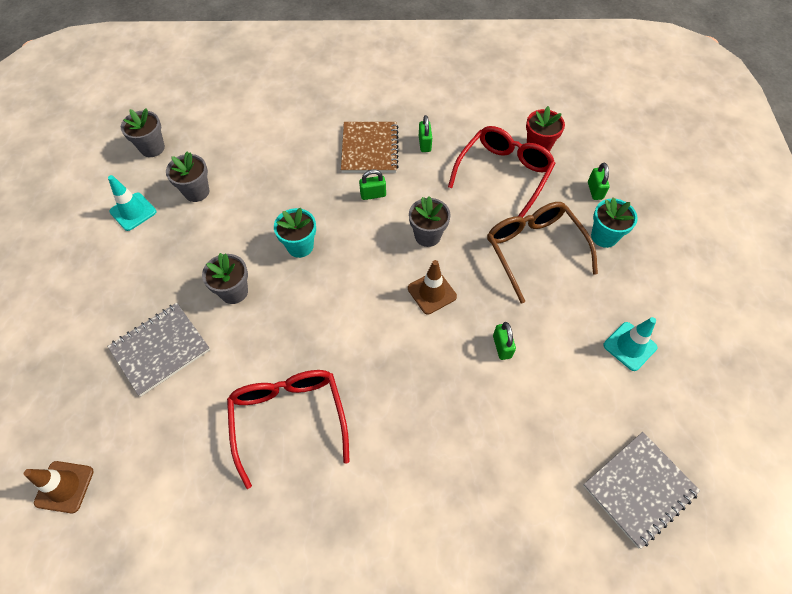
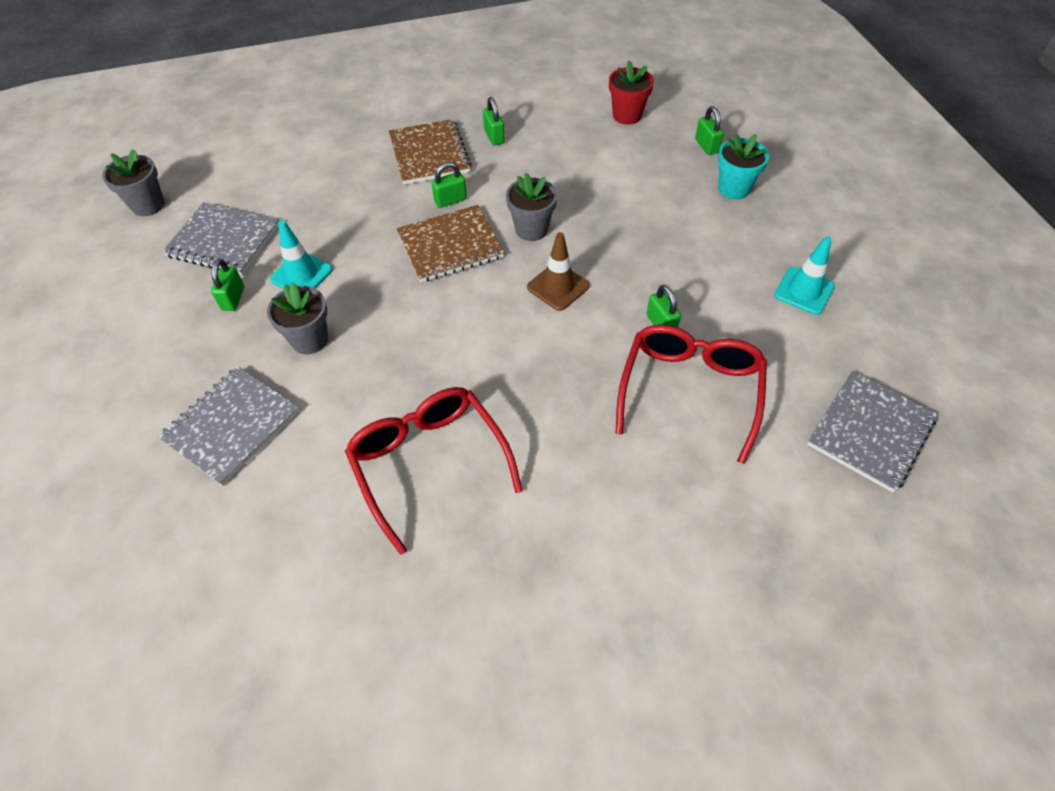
camera: 15 degrees left, 5 degrees down
(64, 487) = (147, 620): brown traffic cone -> none
(133, 212) = (144, 280): turquoise traffic cone -> turquoise traffic cone (301, 274)
(190, 243) = (233, 298): none -> green padlock
(196, 192) = (223, 241): grey flower pot -> grey notebook
(300, 246) = (378, 272): turquoise flower pot -> none
(360, 236) = (450, 246): none -> brown notebook
(504, 174) = (598, 149): red glasses -> red glasses (690, 390)
(534, 250) = (660, 218): brown glasses -> none

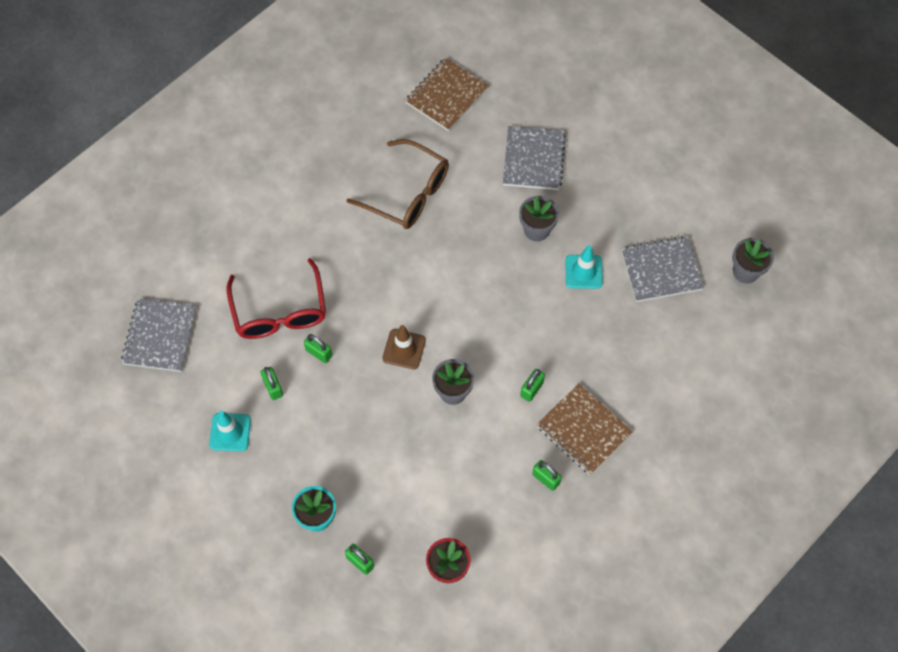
camera: 150 degrees right, 10 degrees up
(233, 298) = (611, 232): green padlock -> green padlock (273, 387)
(428, 463) = (408, 193): red glasses -> brown glasses
(450, 246) = (501, 346): brown notebook -> brown notebook (446, 96)

